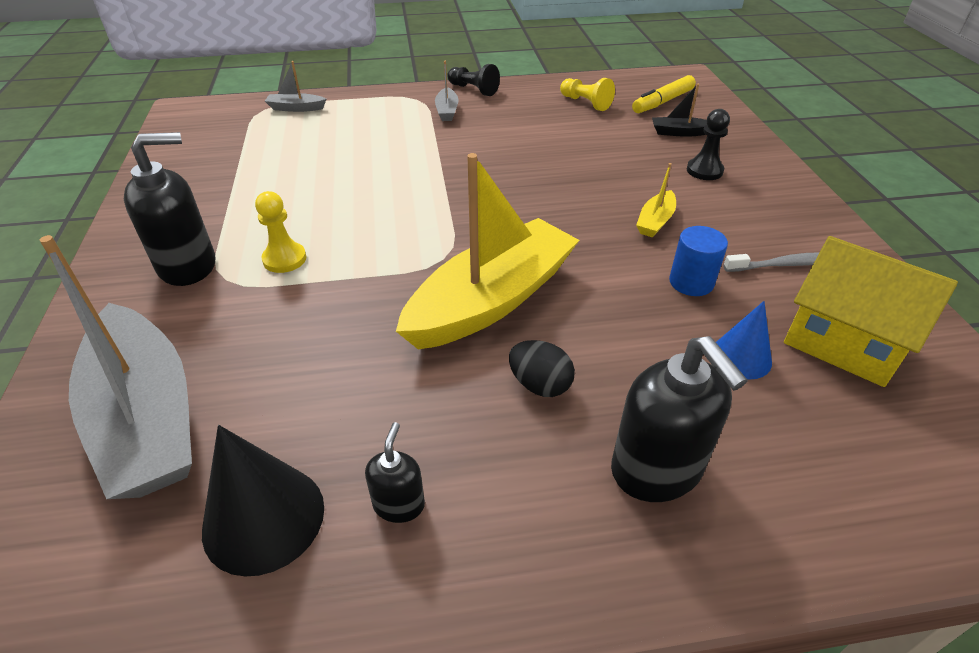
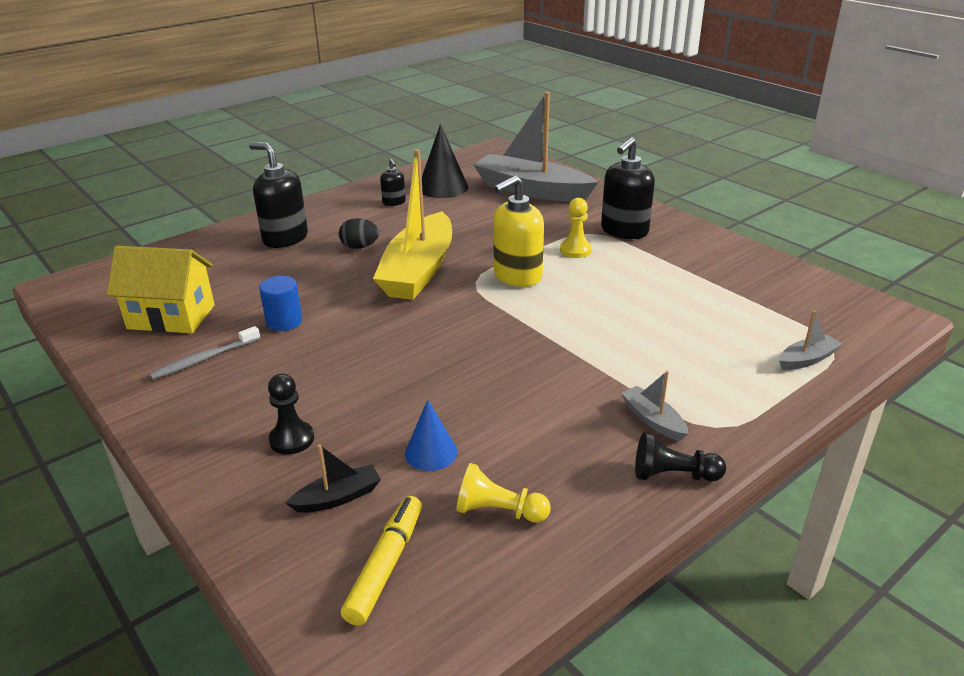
camera: 150 degrees right, 10 degrees down
(392, 248) = (517, 276): none -> yellow soap dispenser
(655, 221) = (328, 360): yellow boat -> none
(741, 357) = (243, 290): blue cone -> blue cone (431, 452)

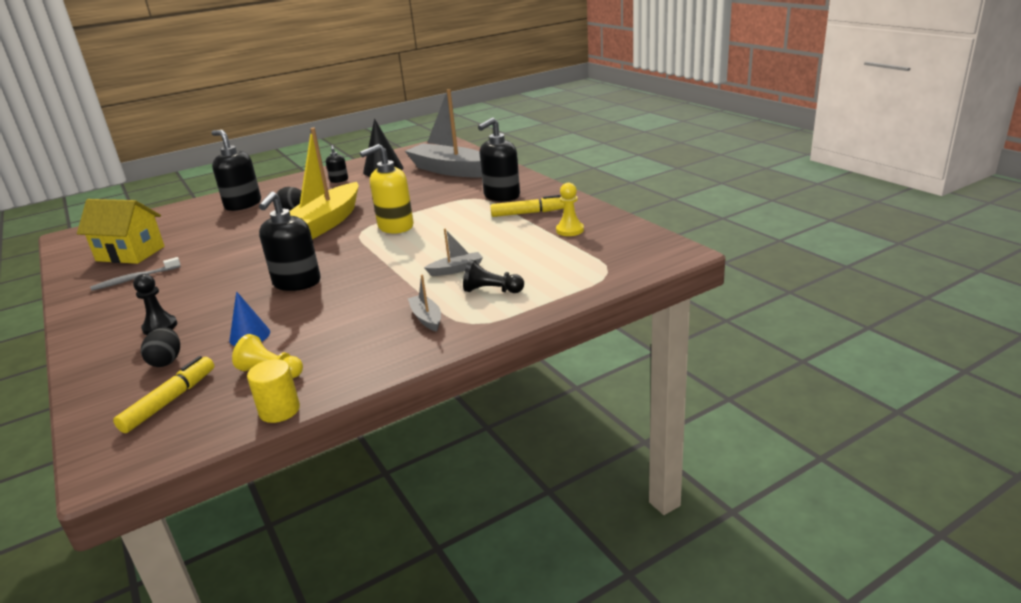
camera: 10 degrees right, 5 degrees down
(284, 322) = (205, 256): blue cylinder -> none
(338, 497) = (166, 361): black boat -> black egg
(441, 365) = (297, 283): none -> black soap dispenser
(553, 576) = (279, 410): none -> yellow cylinder
(575, 250) = (453, 209): yellow pawn -> yellow pawn (570, 230)
(673, 475) = (414, 352): black pawn -> black pawn (491, 291)
(675, 257) = (528, 213): none -> yellow marker
(807, 359) = (579, 280): grey boat -> grey boat (456, 269)

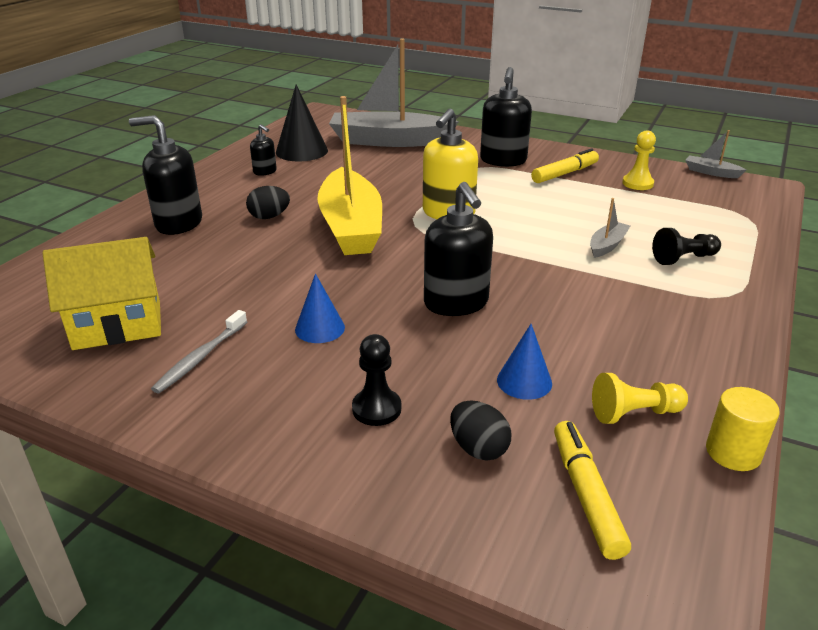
camera: 35 degrees left, 5 degrees up
(207, 278) = (320, 328): none -> blue cone
(426, 318) = (678, 303): grey boat -> grey boat (711, 172)

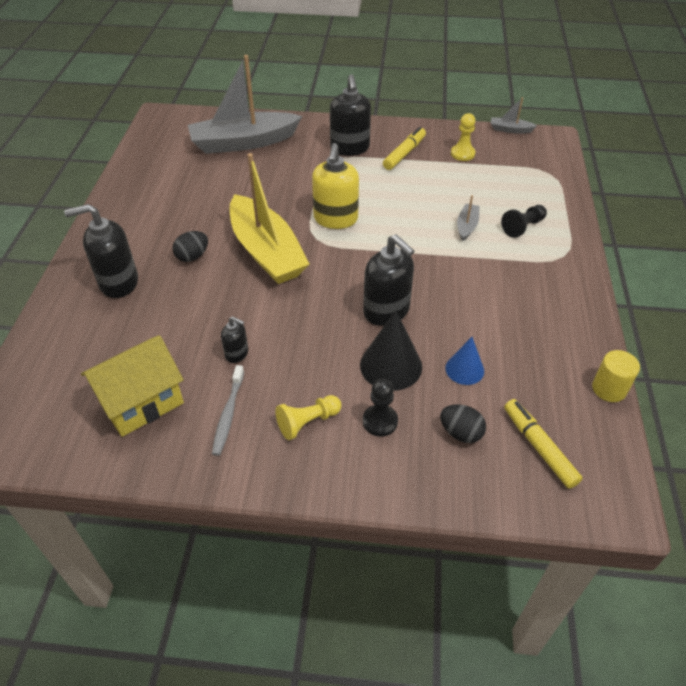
camera: 20 degrees left, 15 degrees up
(265, 172) = (156, 203): black soap dispenser -> black soap dispenser (237, 353)
(301, 151) = (173, 171): black cone -> black cone (391, 365)
(320, 328) = (301, 362): blue cone -> none
(634, 413) = (542, 375): yellow pawn -> yellow pawn (307, 422)

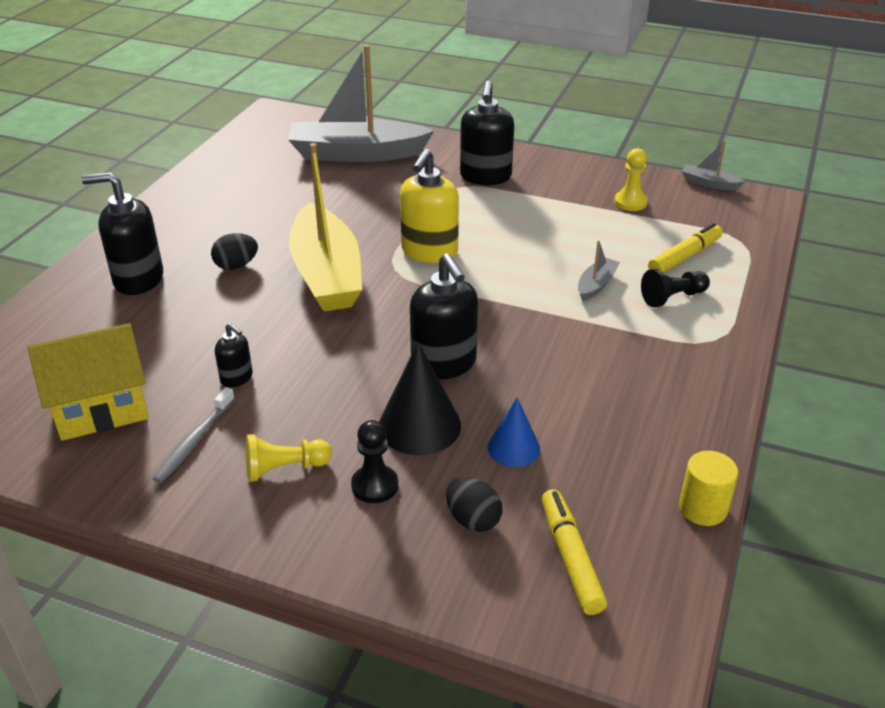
camera: 15 degrees right, 10 degrees down
(404, 154) = (553, 192): yellow marker -> yellow marker (684, 257)

